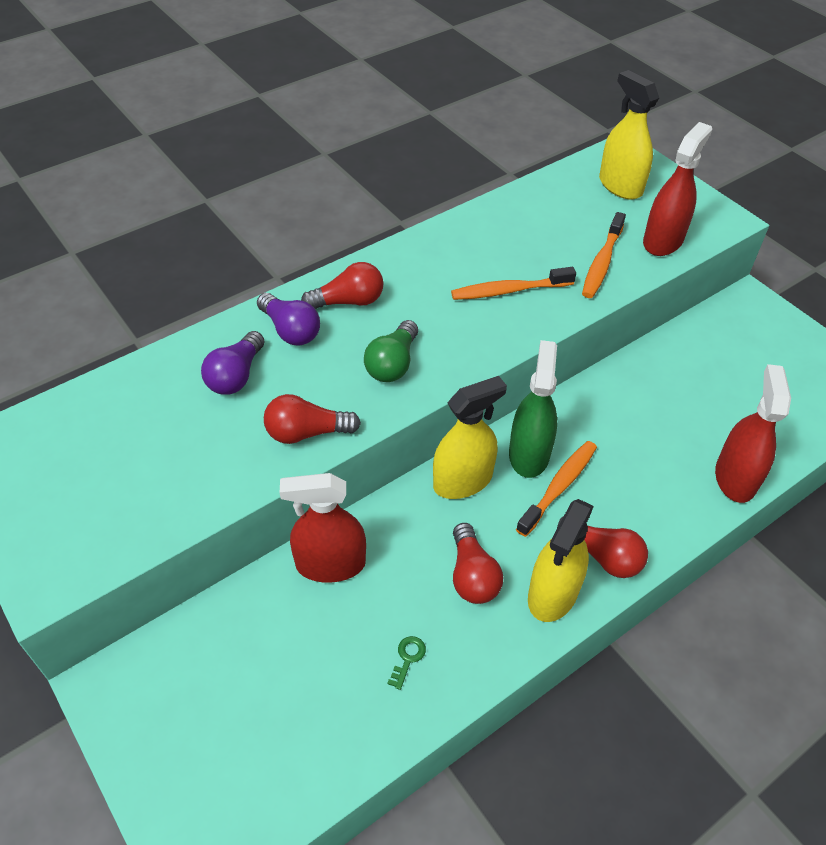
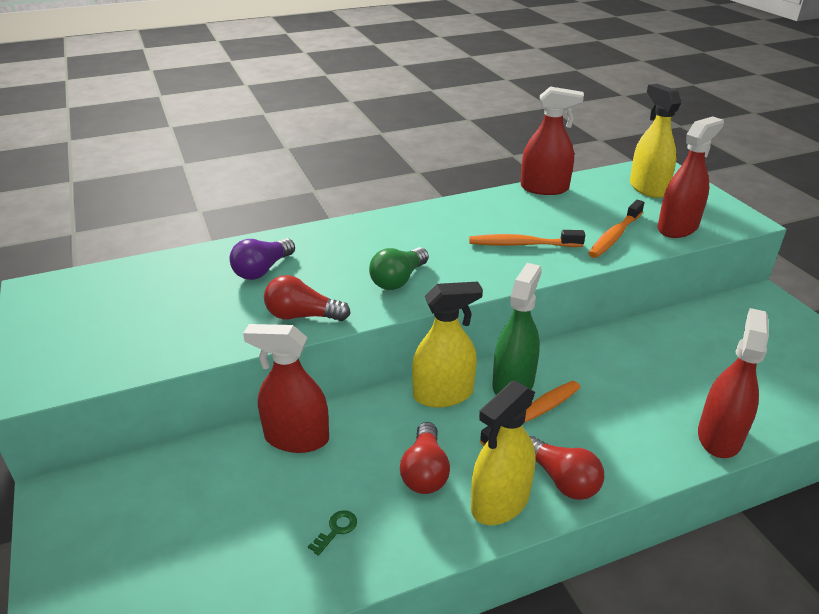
camera: 15 degrees right, 15 degrees down
(290, 330) = (321, 247): purple light bulb -> none
(348, 301) = (378, 235): red light bulb -> none
(510, 202) = (544, 188): none -> red spray bottle

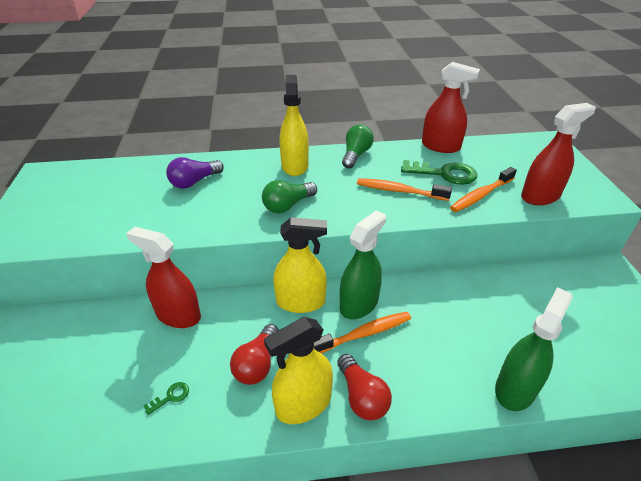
camera: 15 degrees right, 5 degrees up
(302, 316) = (203, 223): red light bulb -> none
(450, 211) = (356, 155): none -> green light bulb
(563, 218) = (444, 174): none -> green key
(648, 188) = (529, 158): yellow spray bottle -> yellow spray bottle (294, 166)
(719, 436) = (515, 388): red spray bottle -> green spray bottle

